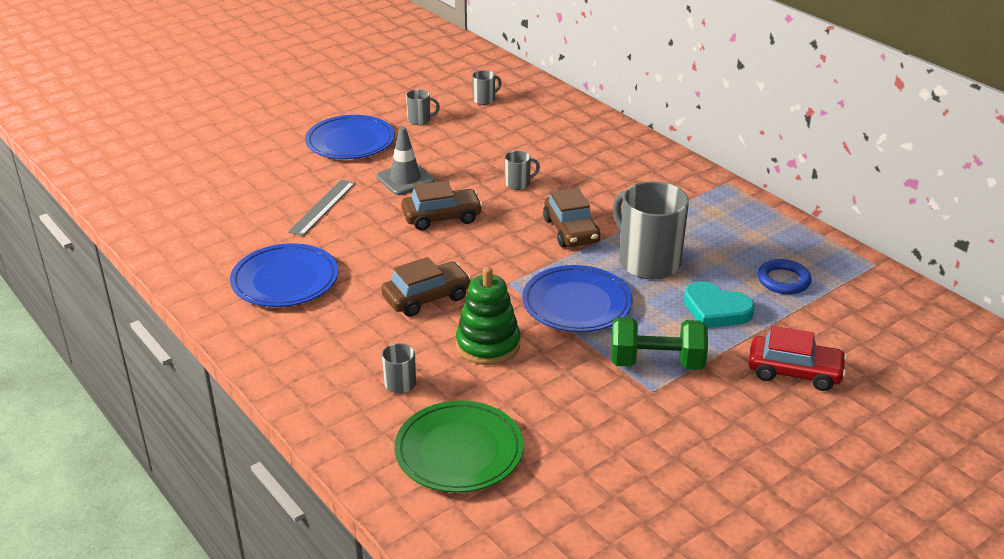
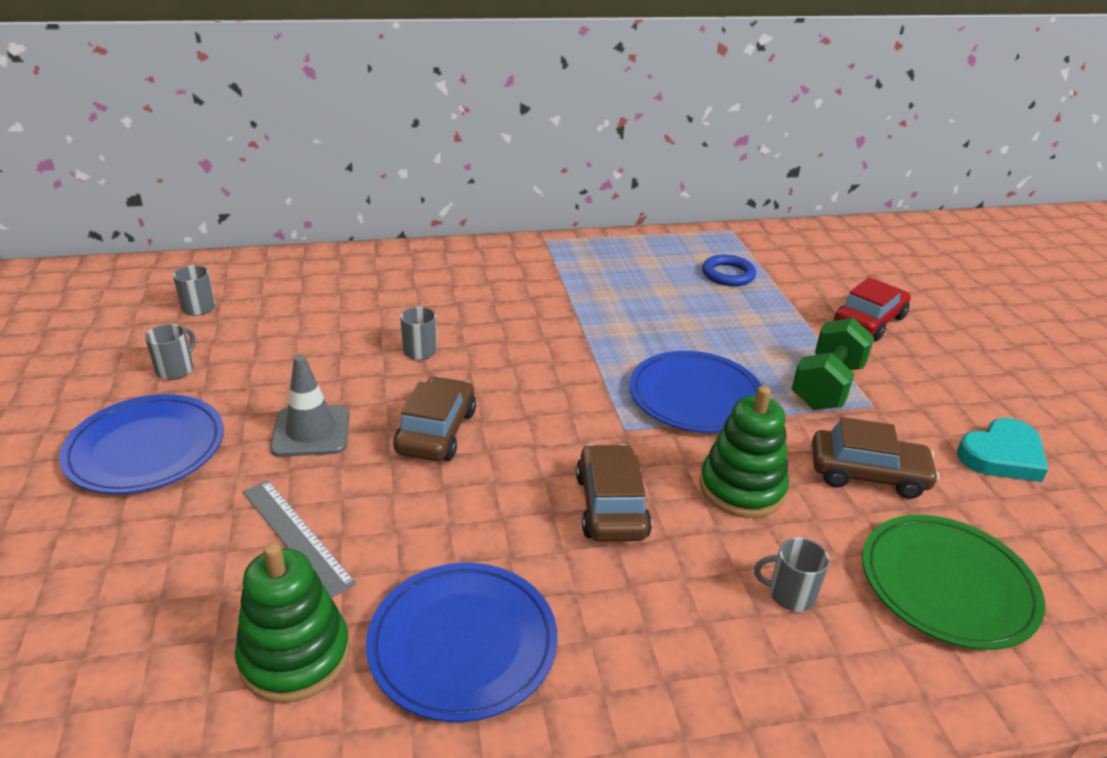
camera: 65 degrees left, 0 degrees up
(248, 237) = (295, 656): none -> green stacking toy
(571, 231) = (552, 351): brown car -> brown car (868, 474)
(648, 262) = (649, 328): grey mug -> none
(715, 310) = (755, 323): turquoise heart -> turquoise heart (1002, 455)

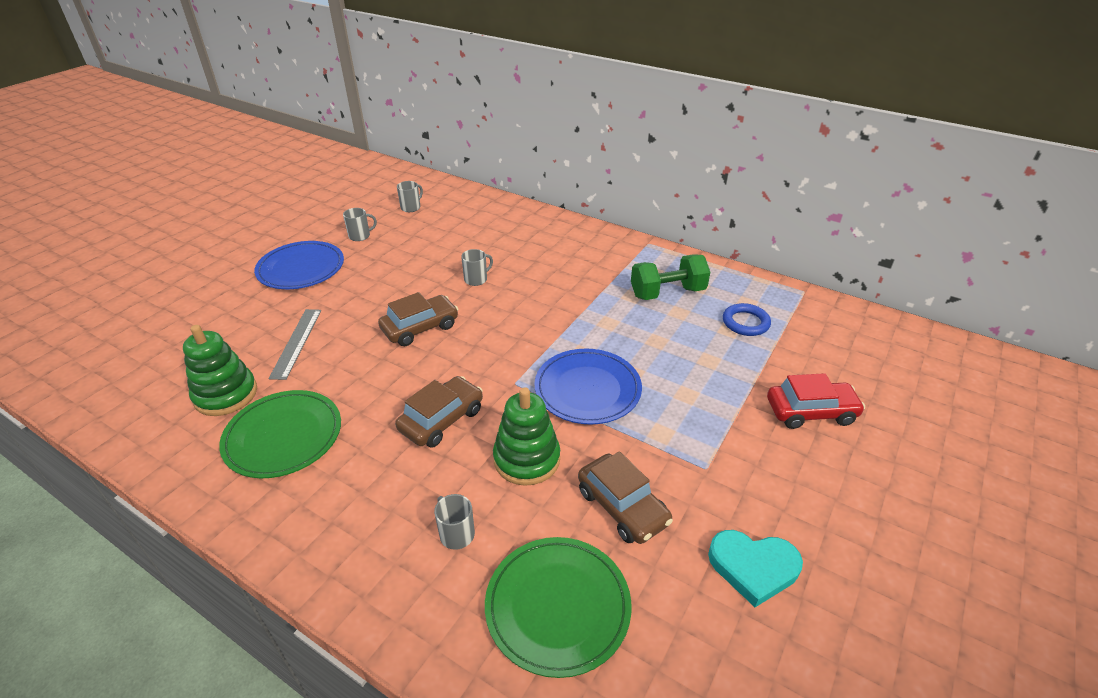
camera: 45 degrees right, 5 degrees up
(311, 431) = (369, 296): grey traffic cone -> none
(463, 644) = (283, 436): blue plate -> green plate
(827, 386) = (692, 435): green dumbbell -> green dumbbell (667, 293)

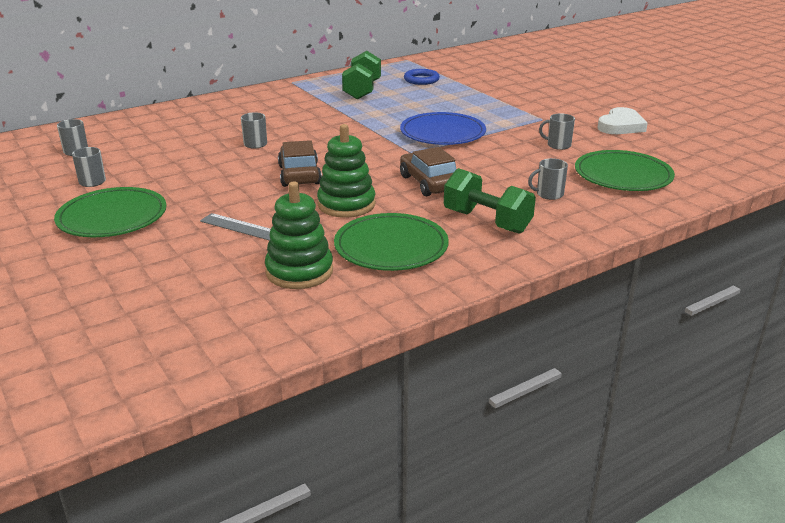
camera: 65 degrees left, 10 degrees down
(301, 269) = (112, 217): blue plate -> green plate
(361, 494) = (487, 221): none -> green dumbbell
(526, 459) = (496, 163): green stacking toy -> green stacking toy (346, 204)
(622, 507) = (558, 145): brown car -> grey mug
(753, 567) = (621, 126): turquoise heart -> white heart
(810, 412) = (518, 86): red car -> none

